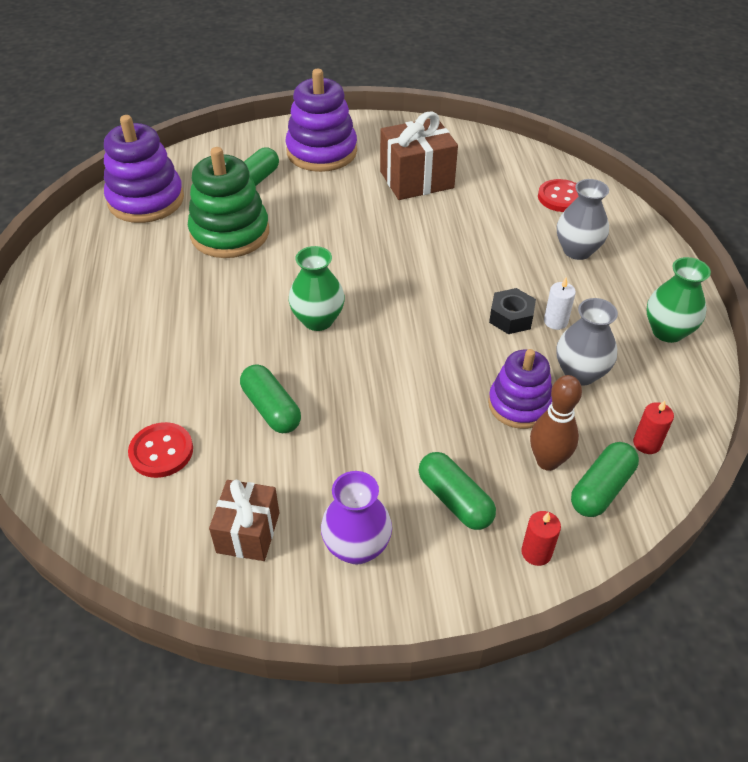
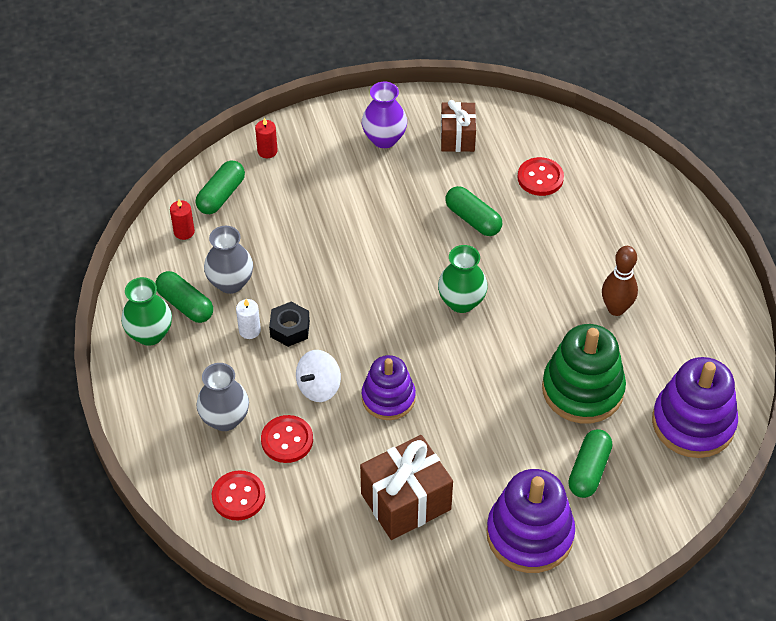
camera: 170 degrees right, 5 degrees up
(455, 500) = (323, 175): green capsule -> green capsule (185, 305)
(484, 264) = (318, 387): none -> white spinning top
(517, 229) = (287, 440): none -> red button
(519, 404) = (280, 249): purple stacking toy -> purple stacking toy (388, 398)
(547, 461) = (259, 209): brown bowling pin -> brown bowling pin (616, 309)

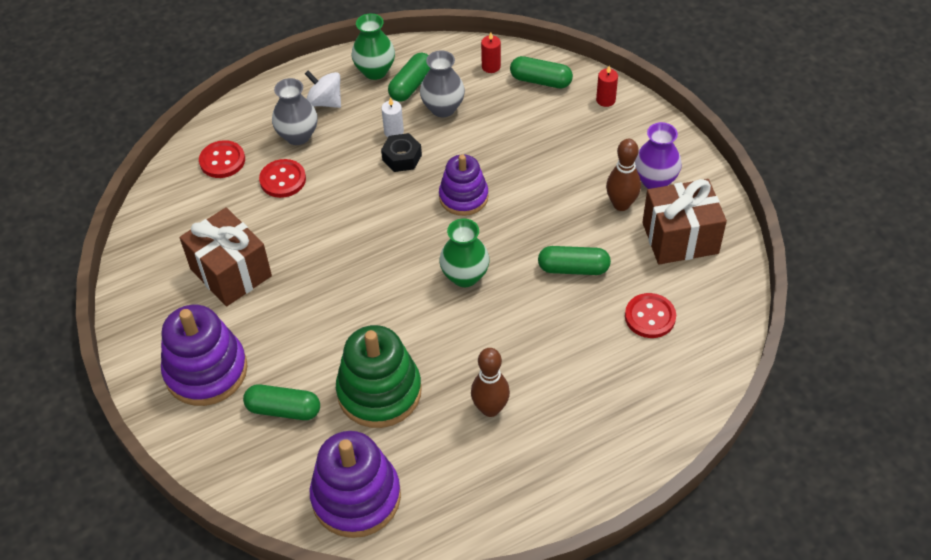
camera: 80 degrees right, 0 degrees up
(318, 387) = (342, 190): white spinning top -> white spinning top (325, 102)
(388, 398) = (340, 240): purple stacking toy -> purple stacking toy (463, 197)
(406, 169) = (621, 204): none -> brown bowling pin
(457, 137) = (680, 238): brown gift -> brown gift, size x1.56
(473, 219) = (573, 268): green capsule -> green capsule turned 60 degrees clockwise

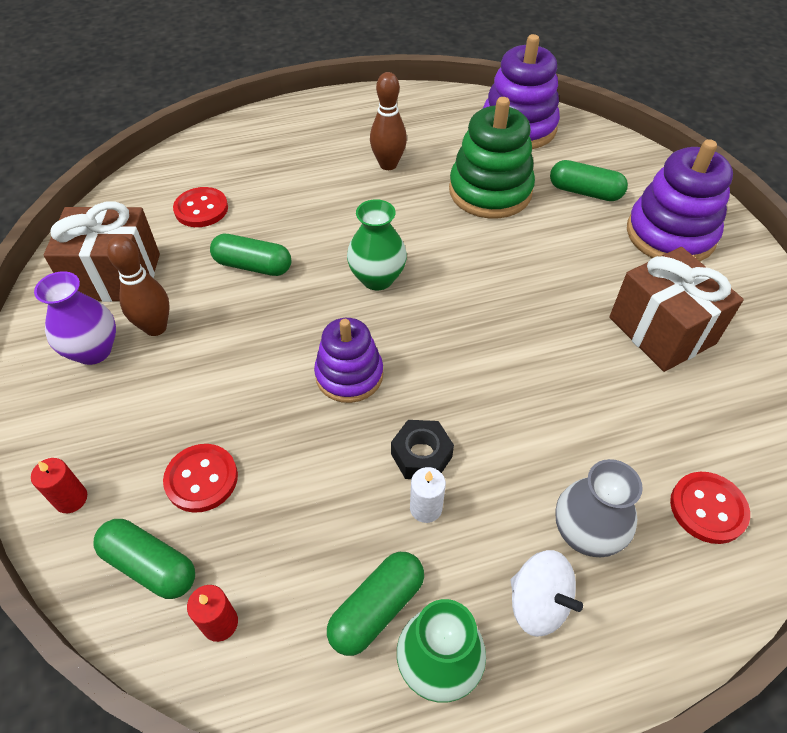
camera: 170 degrees left, 0 degrees up
(283, 180) = (605, 453): red button -> red button (201, 479)
(443, 108) = (335, 540): grey vase -> none

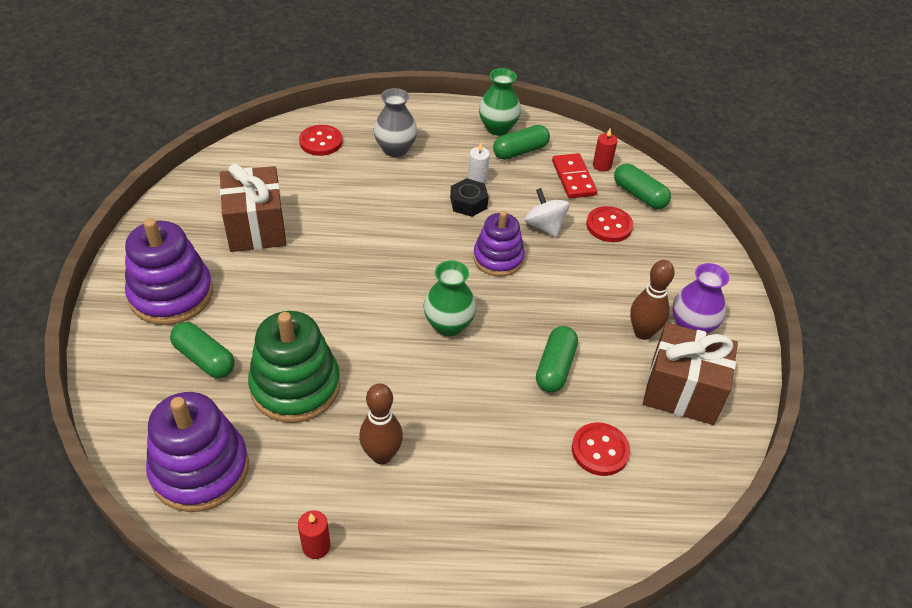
camera: 165 degrees left, 5 degrees down
(71, 499) = (691, 236): red candle -> red candle (316, 546)
(253, 266) = (555, 367): green capsule -> green capsule turned 75 degrees clockwise
(269, 569) = (573, 178): none -> red domino
(538, 603) = (438, 134): white spinning top -> white spinning top (544, 226)

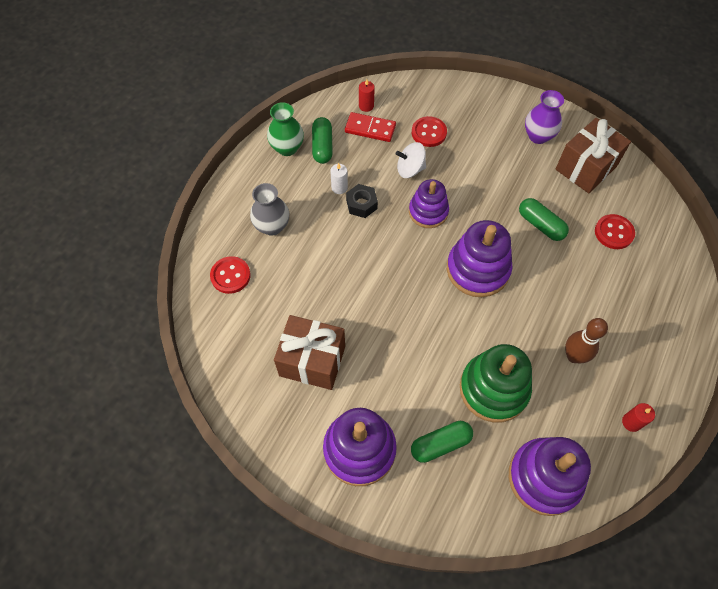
camera: 60 degrees left, 15 degrees up
(448, 325) = (477, 269): green vase -> purple stacking toy
(639, 195) = (408, 100): green capsule -> none
(643, 332) = (532, 163): brown bowling pin -> none

